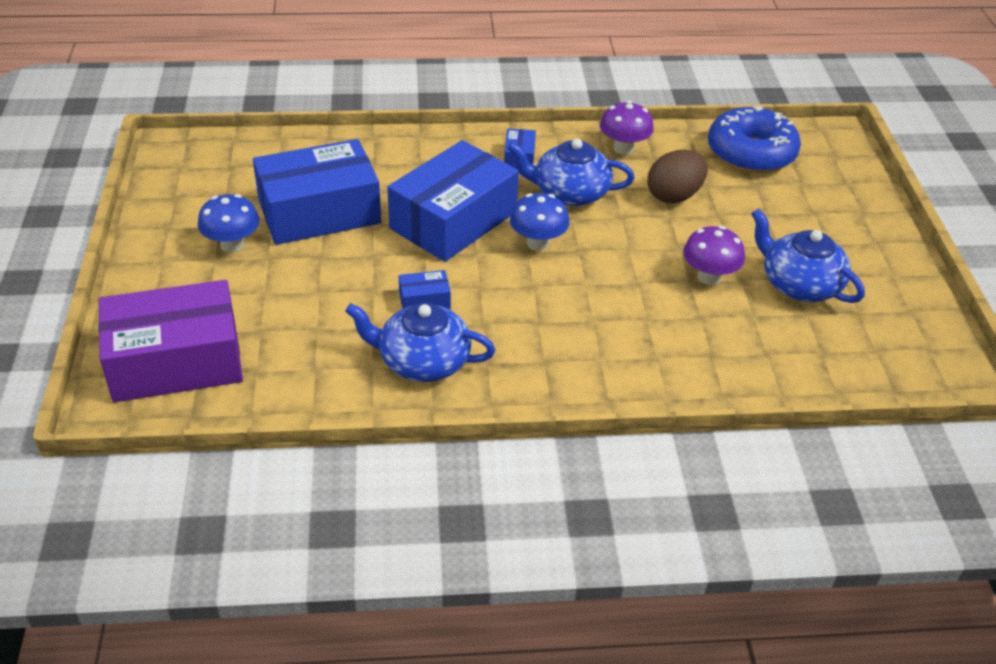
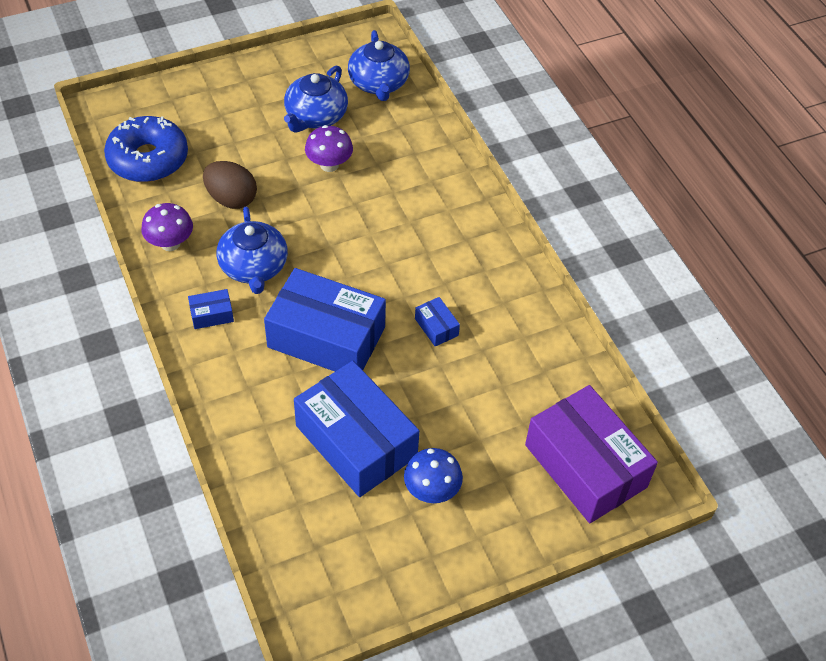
camera: 110 degrees left, 10 degrees up
(422, 361) = (502, 308): blue teapot -> blue teapot (378, 83)
(537, 243) = (333, 273): blue mushroom -> none

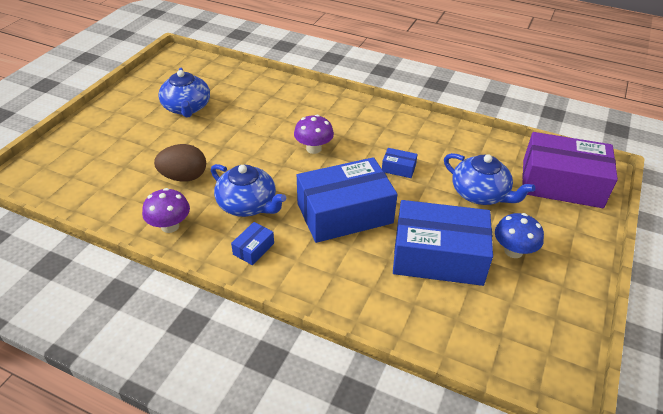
camera: 40 degrees left, 10 degrees down
(148, 159) = (92, 188): blue donut -> none
(329, 165) = (227, 126): purple mushroom -> purple mushroom (313, 148)
(378, 83) = (206, 74): blue teapot -> blue teapot (480, 194)

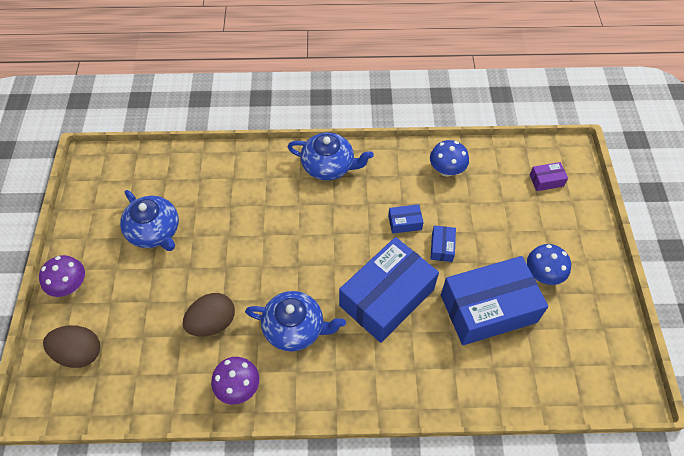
camera: 25 degrees left, 15 degrees up
(71, 159) = (79, 353): none -> brown egg
(253, 249) = (331, 375): blue box -> blue box (442, 247)
(313, 148) = (315, 232): purple mushroom -> purple mushroom (70, 286)
(463, 146) = (446, 170): none -> blue mushroom
(480, 194) = (488, 222): blue teapot -> blue teapot (329, 166)
(561, 183) = (546, 180): purple box -> purple box, size x0.41

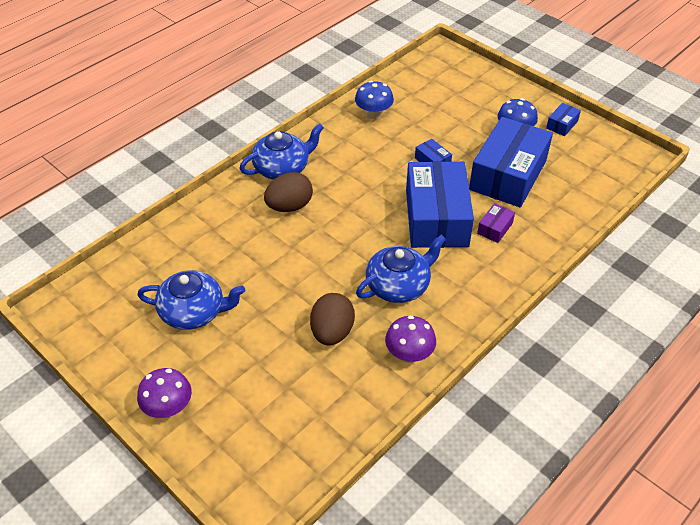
camera: 45 degrees left, 10 degrees down
(79, 353) = (247, 444): brown egg -> brown egg (289, 206)
(405, 222) = (388, 165): blue box -> blue box (562, 125)
(546, 180) = (447, 78): purple box -> purple box (495, 228)

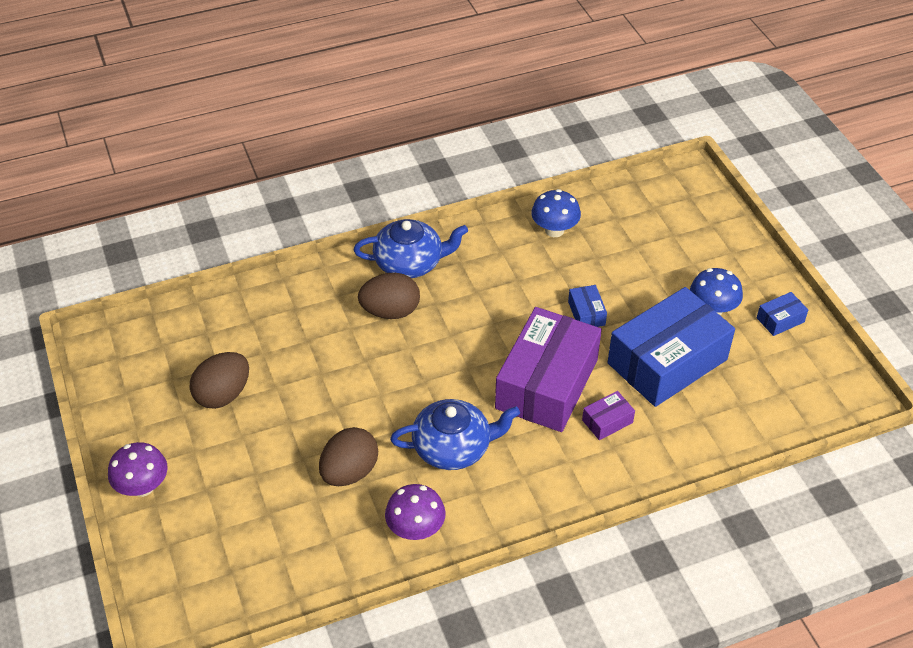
camera: 25 degrees right, 0 degrees up
(193, 312) = (223, 395): blue teapot -> brown egg
(436, 218) = (546, 384): blue box -> purple box

